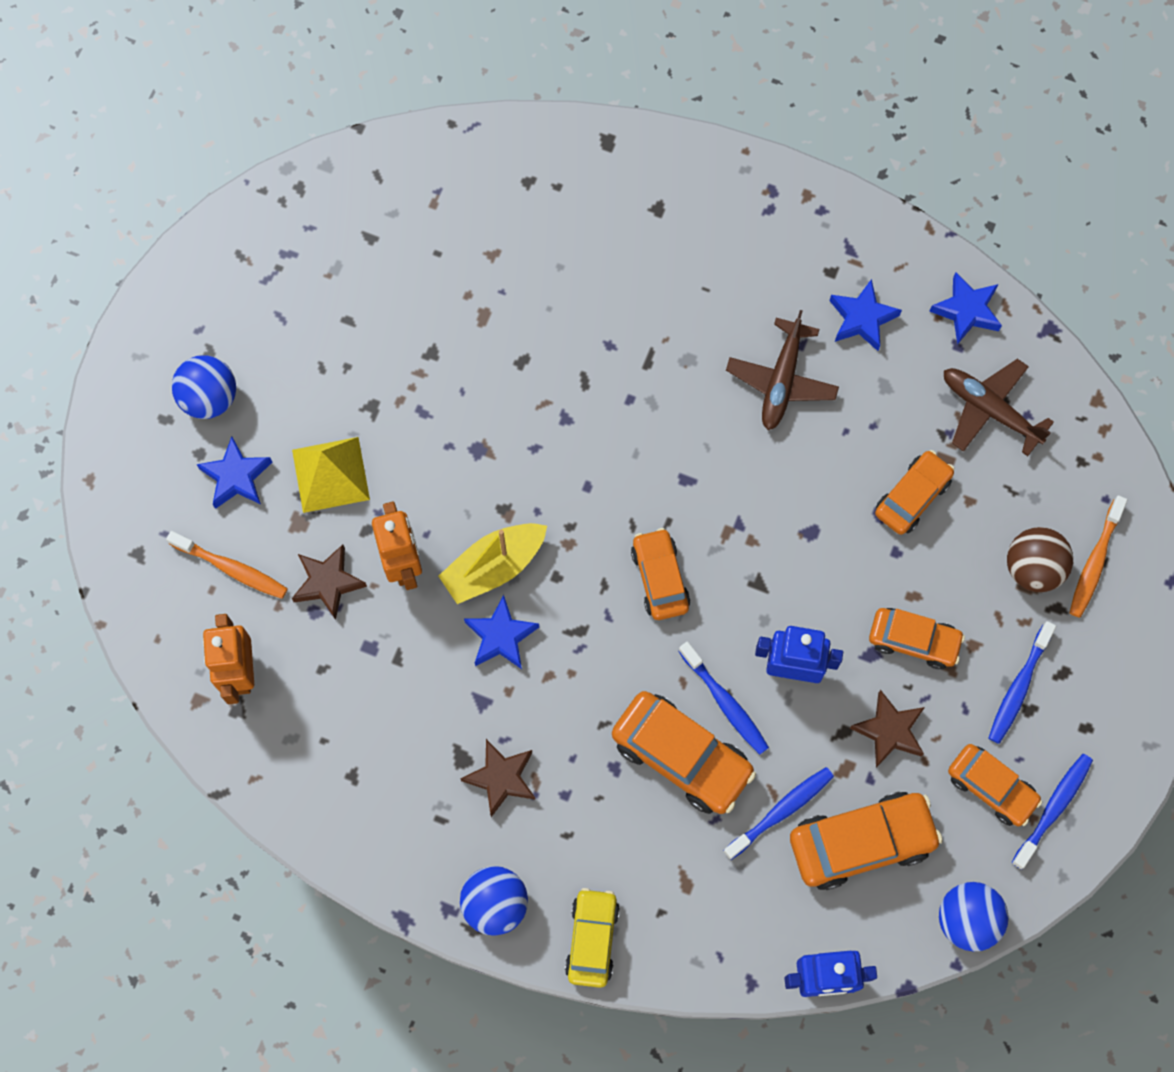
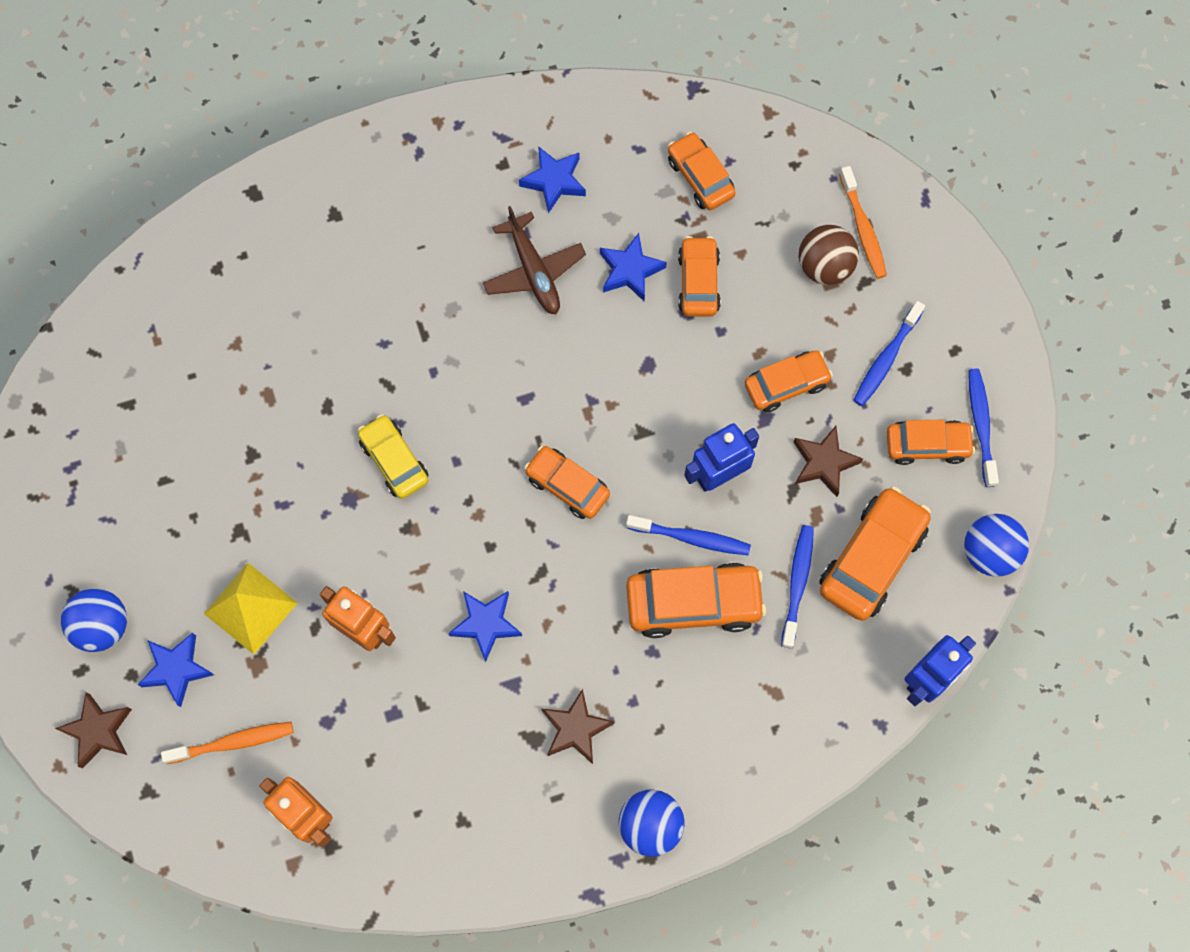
camera: 40 degrees left, 0 degrees up
(328, 583) = (319, 691): brown star -> brown star (98, 731)
(494, 567) = (436, 577): yellow boat -> none
(592, 939) = (742, 790): yellow car -> yellow car (394, 460)
(966, 311) = (624, 119): blue star -> blue star (630, 270)
(990, 410) = (700, 177): brown plane -> orange car
(1018, 687) = (886, 359): blue toothbrush -> blue toothbrush turned 45 degrees clockwise

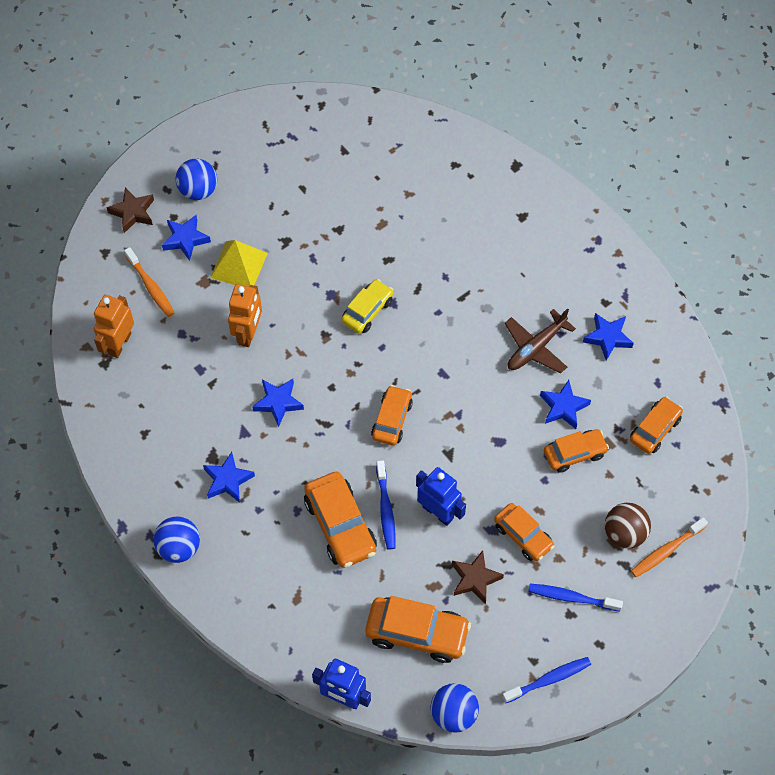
camera: 70 degrees right, 10 degrees down
(575, 729) = (227, 480): brown star -> blue star
(797, 583) = (380, 589): blue toothbrush -> none
(927, 445) = (517, 646): orange car -> none

